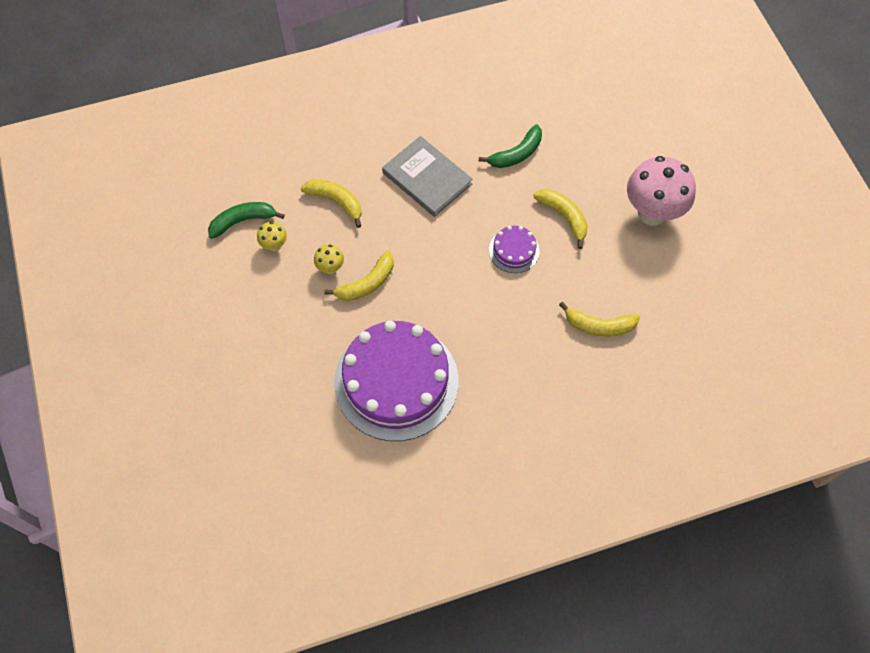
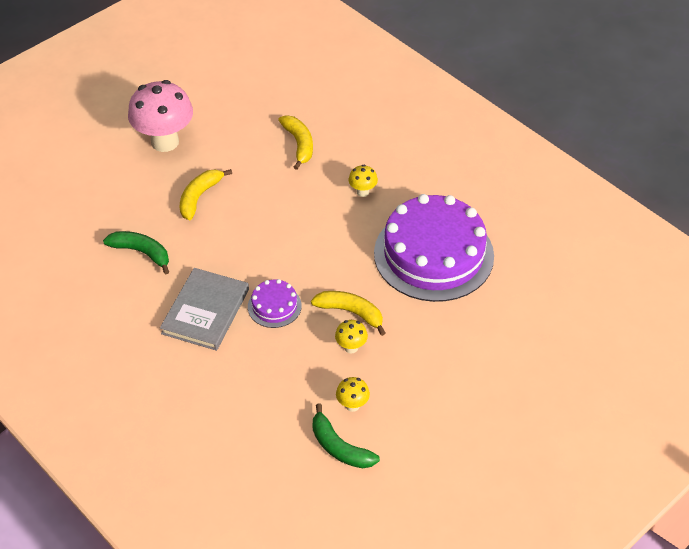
camera: 115 degrees left, 15 degrees down
(336, 201) = (272, 375): yellow banana -> none
(506, 355) = (362, 192): none -> yellow mushroom
(514, 250) = (255, 220): purple cake -> purple cake (274, 306)

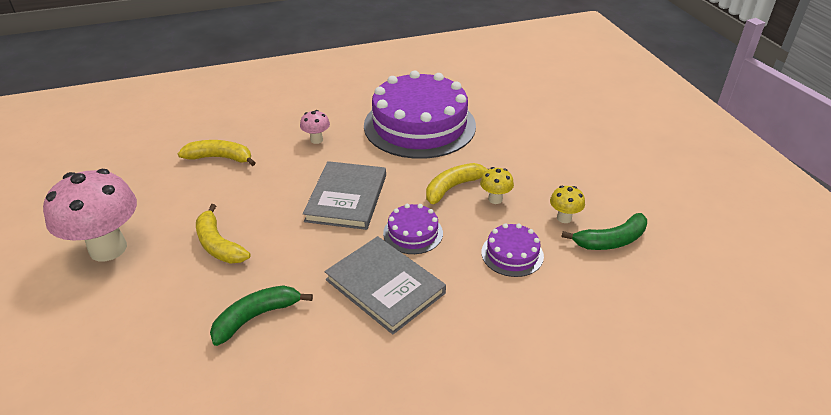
camera: 65 degrees left, 10 degrees down
(283, 380) = (512, 254): none -> purple cake
(294, 246) = (347, 198): none -> grey book
(362, 192) = (316, 140): yellow mushroom -> pink mushroom

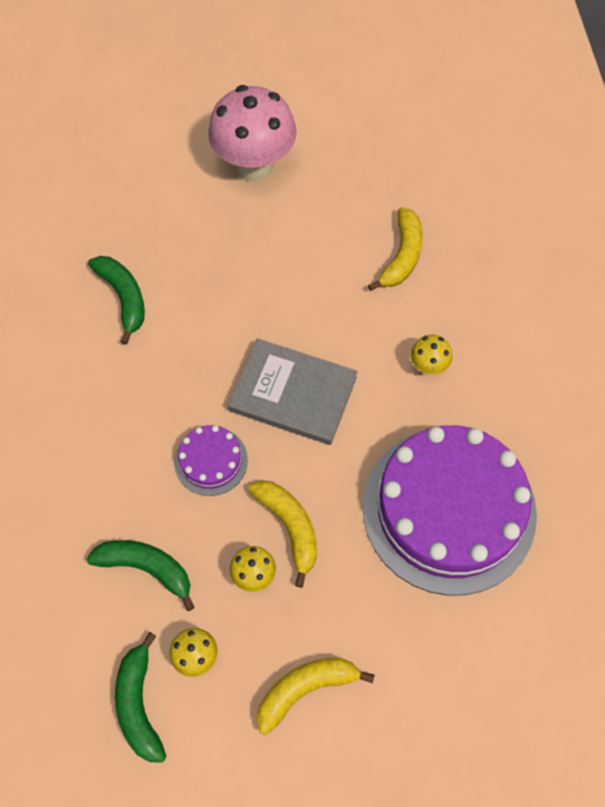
camera: 100 degrees right, 25 degrees up
(218, 244) = (238, 262): yellow banana -> yellow banana (305, 689)
(316, 140) = (428, 367): pink mushroom -> yellow mushroom
(385, 286) = (132, 418): grey book -> none
(512, 254) = (147, 568): purple cake -> green banana

